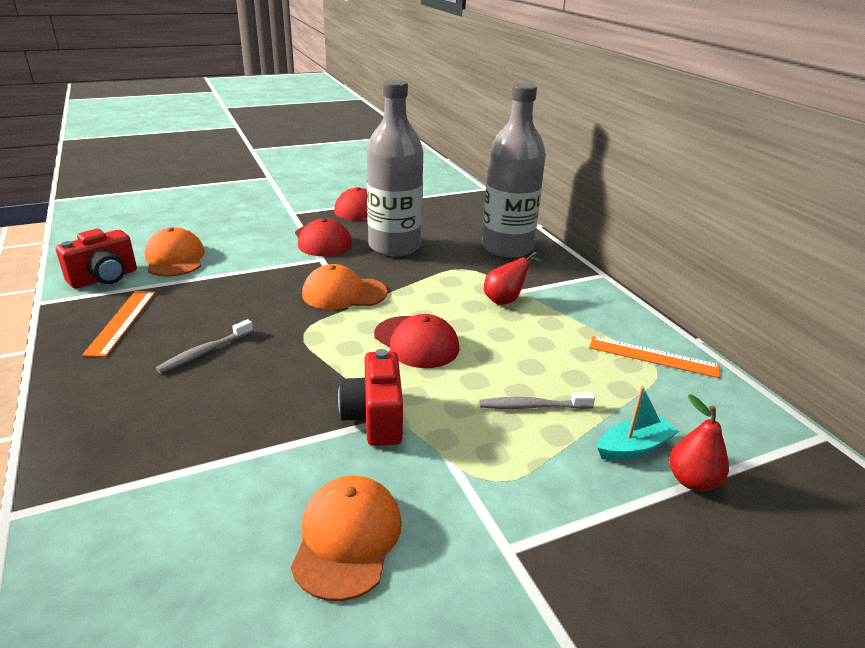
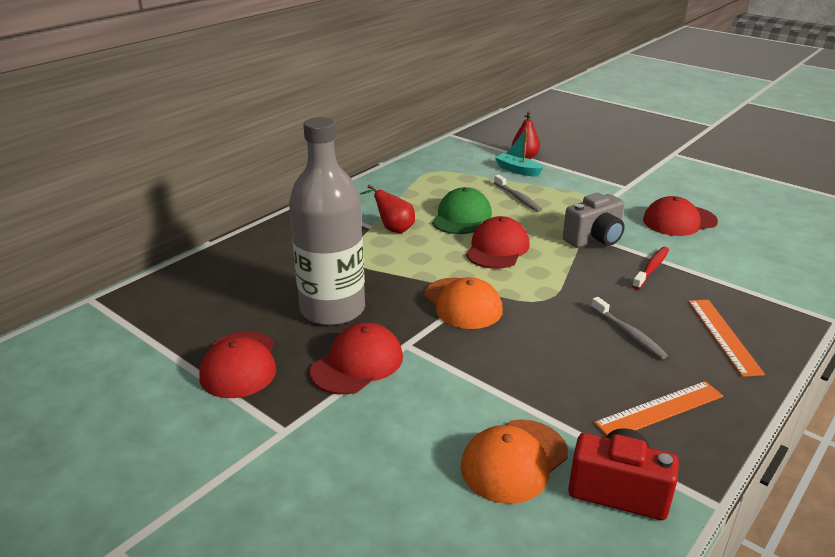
camera: 115 degrees left, 0 degrees up
(205, 352) = (628, 333): grey toothbrush -> grey toothbrush turned 45 degrees clockwise
(272, 427) = (651, 268): none -> red toothbrush
(347, 539) = (679, 221): orange cap -> red cap
(375, 418) = (594, 239): red camera -> grey camera
(505, 345) = (461, 217): none -> green cap
(507, 247) = (282, 248): grey bottle -> none
(653, 357) = (419, 173): orange ruler -> orange ruler (723, 336)

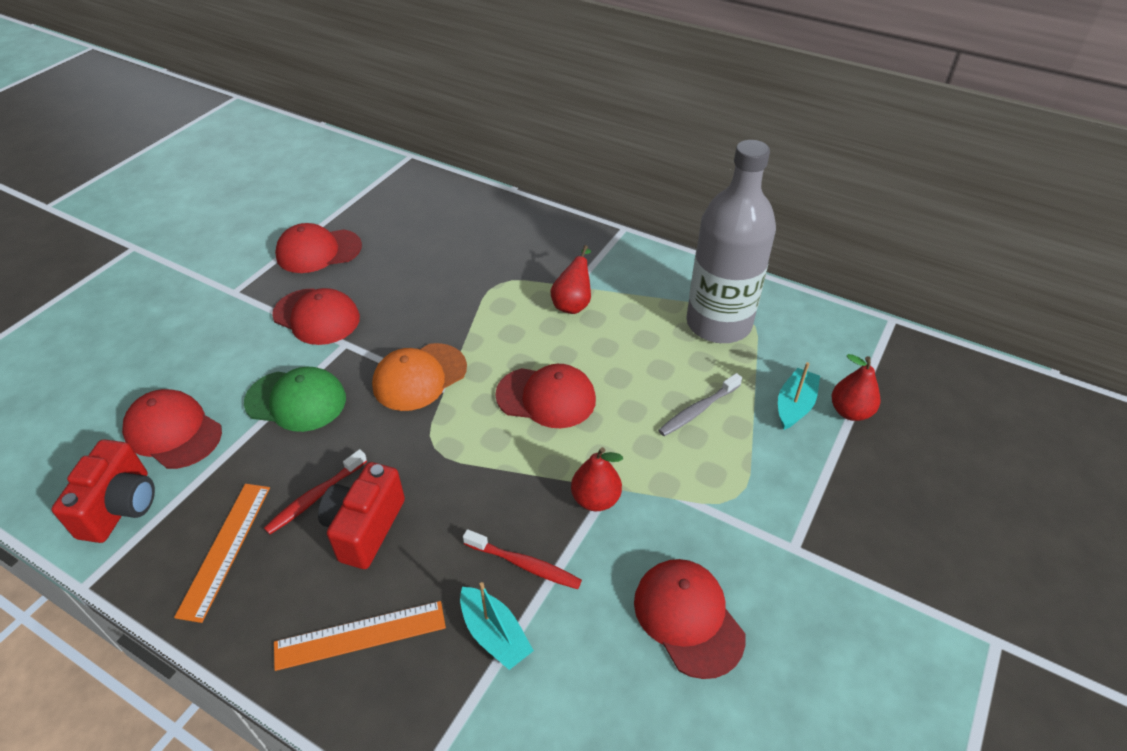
camera: 80 degrees right, 15 degrees up
(332, 309) = (402, 287): grey bottle -> grey bottle (718, 323)
(461, 217) = (621, 358): green cap -> green cap (296, 400)
(514, 461) = (173, 432): orange cap -> red cap
(594, 239) = (595, 499): grey camera -> red pear
(598, 359) = (316, 497): none -> red toothbrush
(628, 333) = (365, 528): grey toothbrush -> red camera
(659, 410) = (225, 549): orange ruler -> orange ruler turned 45 degrees clockwise
(707, 282) = (494, 634): none -> turquoise boat

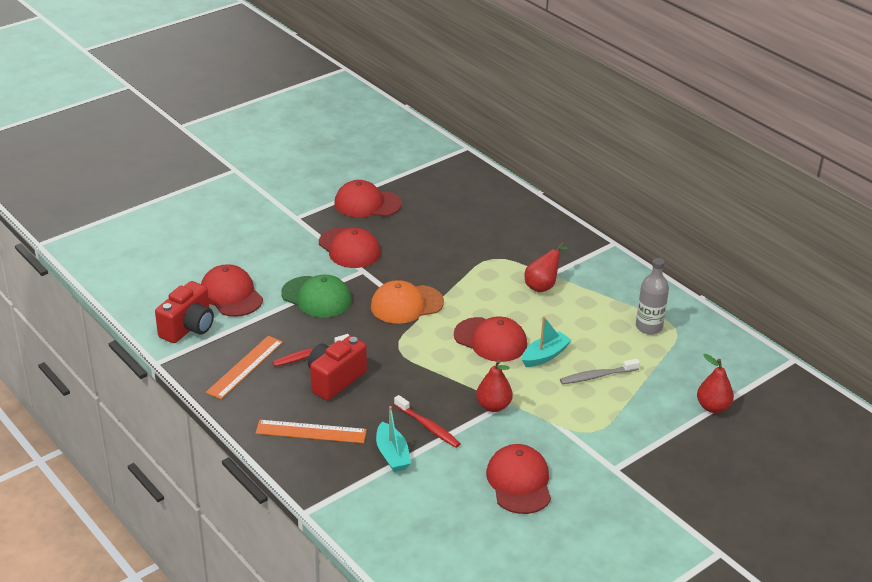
camera: 20 degrees right, 10 degrees down
(718, 323) = (649, 327): grey bottle -> grey bottle, size x0.51
(794, 405) = (672, 392): turquoise boat -> turquoise boat (545, 356)

